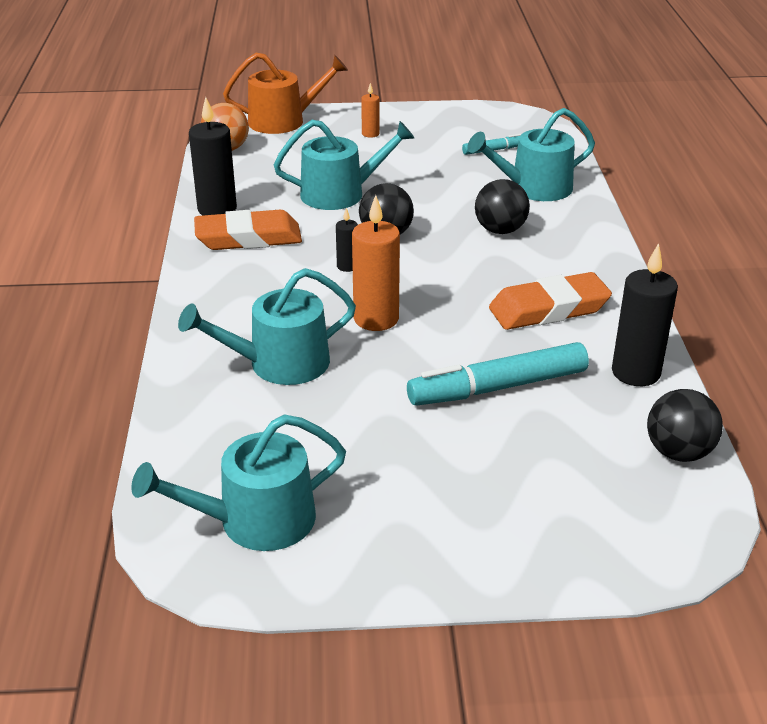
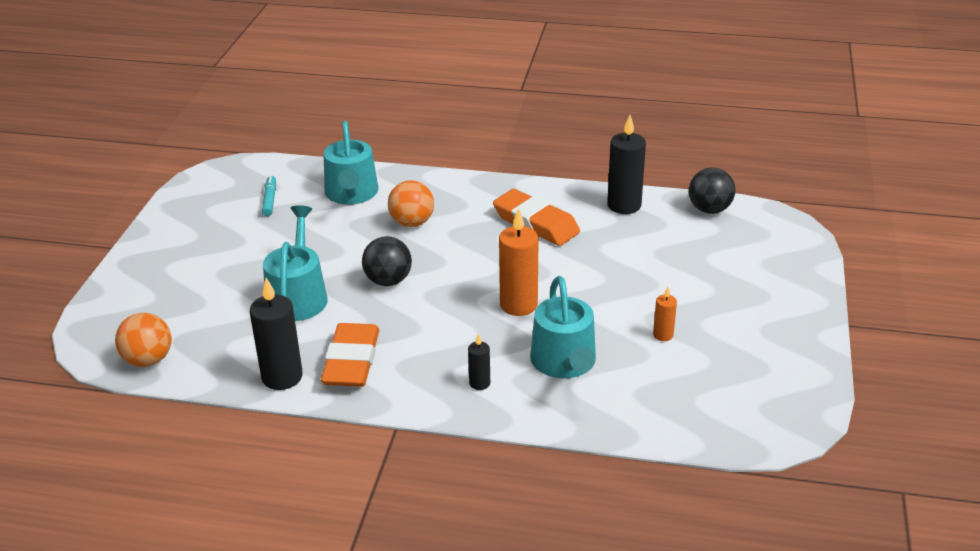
camera: 75 degrees left, 0 degrees up
(255, 521) = (752, 393): turquoise watering can -> none
(284, 121) = (110, 313): orange watering can -> none
(347, 266) = (431, 309): black candle -> black candle (479, 383)
(370, 134) = (185, 262): orange candle -> orange candle (663, 335)
(497, 387) = (625, 263): turquoise marker -> none
(500, 230) = (412, 223): black ball -> orange ball
(549, 309) = (536, 223): orange eraser -> orange eraser turned 45 degrees counterclockwise

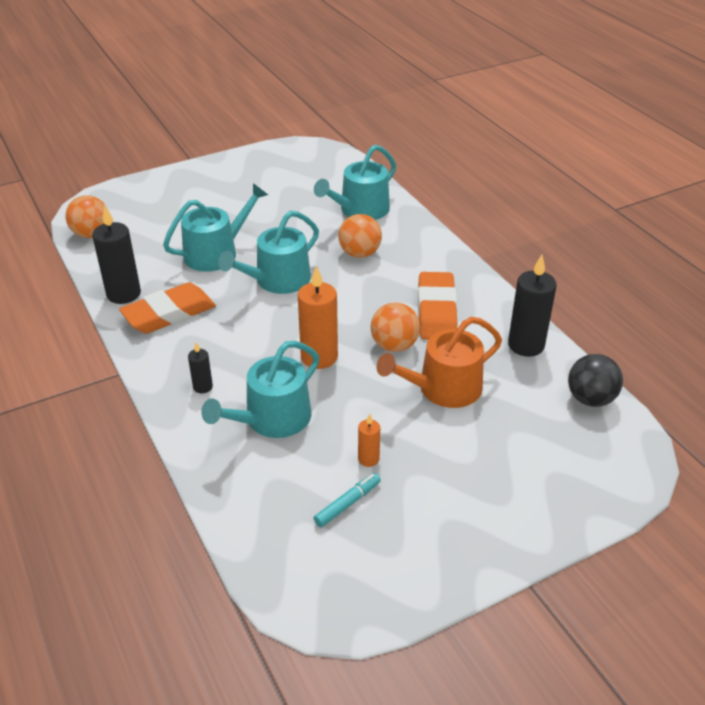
camera: 50 degrees right, 5 degrees up
(270, 200) = (309, 183): turquoise marker -> turquoise marker (348, 504)
(388, 281) = (277, 280): black ball -> turquoise watering can
(551, 262) = (394, 345): none -> orange ball
(627, 264) = (443, 389): none -> orange watering can

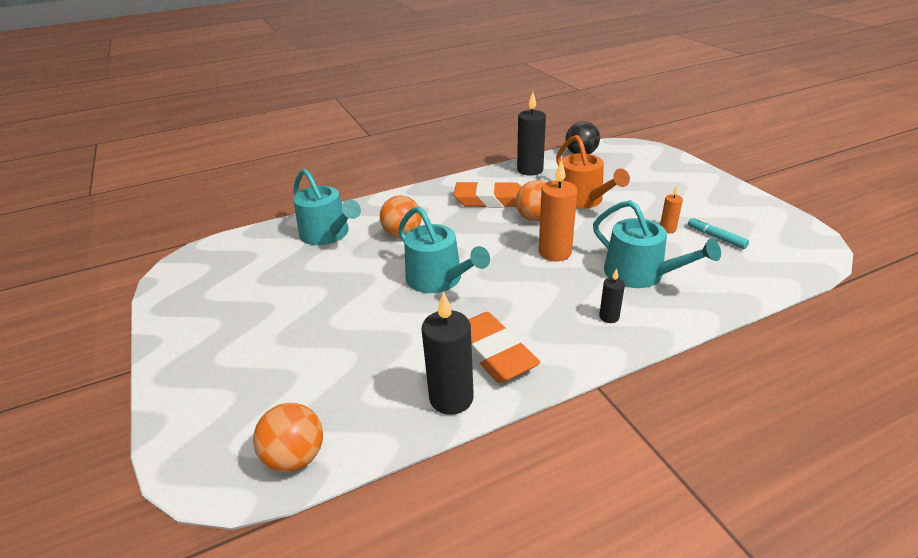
camera: 85 degrees left, 5 degrees down
(216, 253) = (378, 324): turquoise watering can -> none

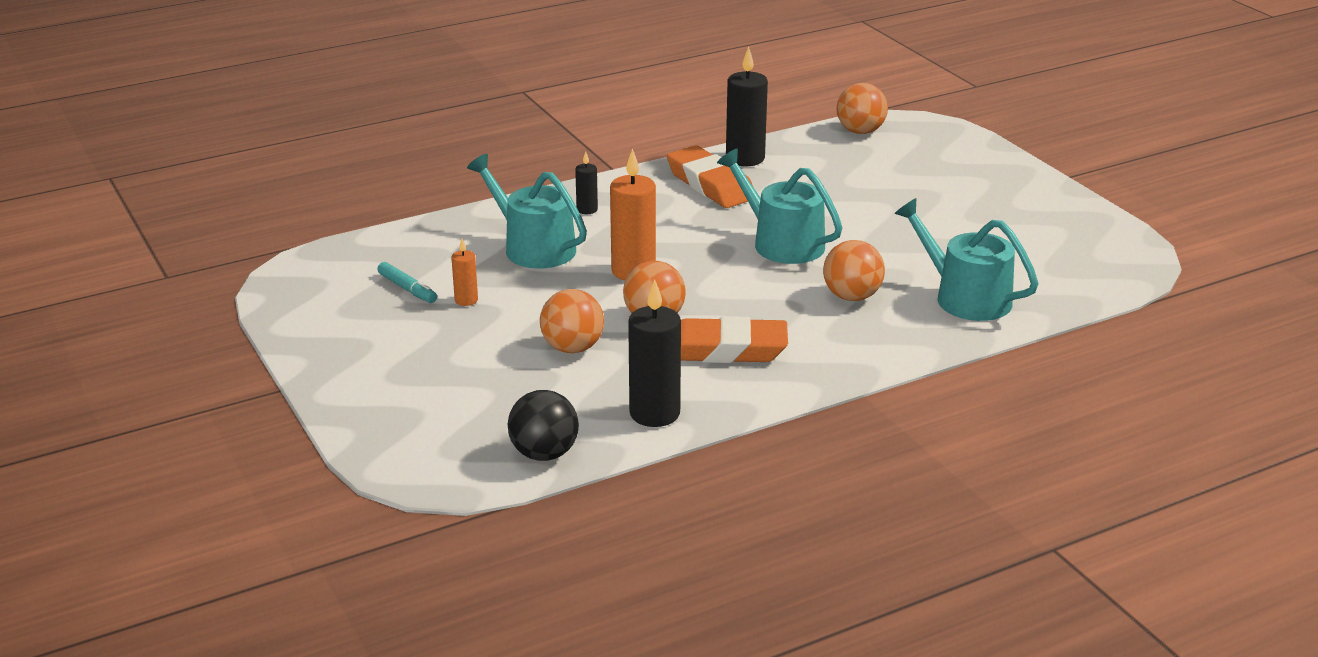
camera: 175 degrees right, 5 degrees down
(583, 200) = (572, 348): orange watering can -> orange ball

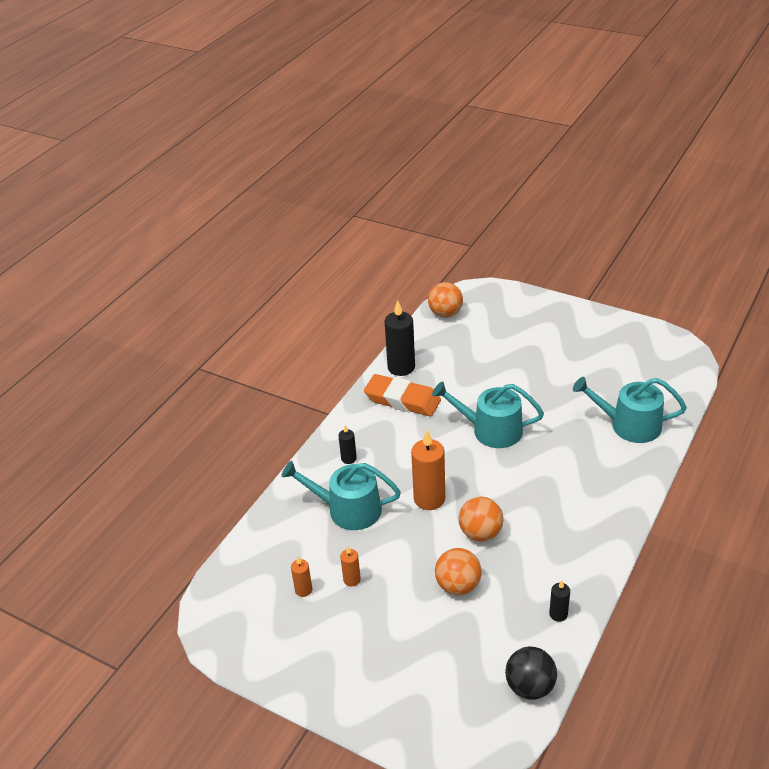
camera: 30 degrees left, 10 degrees up
(407, 289) = (303, 590): turquoise marker -> orange candle
(654, 413) = (558, 614): black candle -> black candle, size x0.51
(725, 350) = (546, 537): orange eraser -> none
(852, 296) = (571, 455): orange ball -> none

